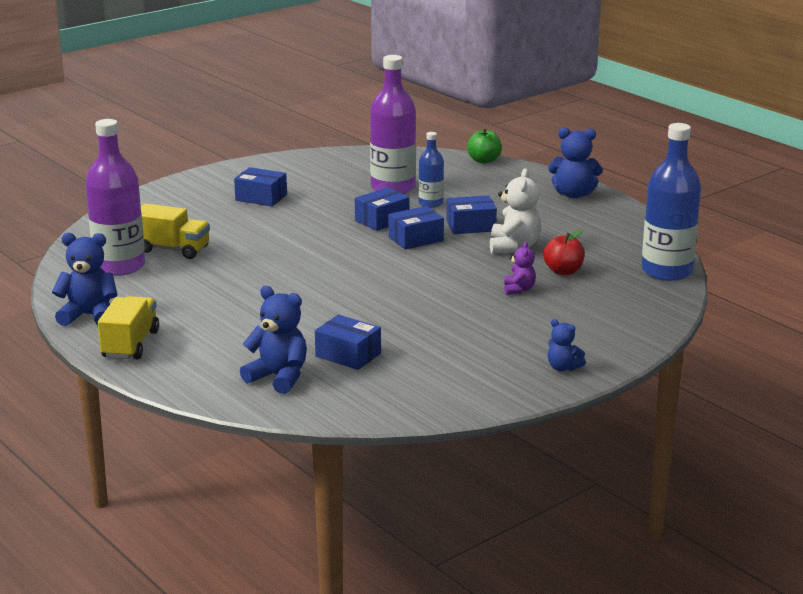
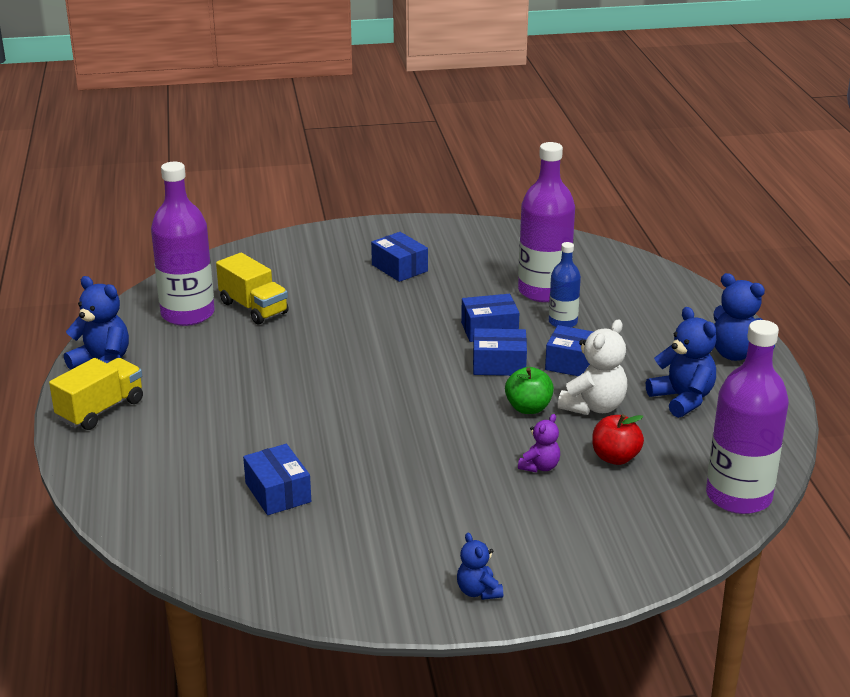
camera: 30 degrees right, 5 degrees up
(278, 377) = (185, 497): blue teddy bear -> blue teddy bear (682, 399)
(484, 160) = (679, 281): green apple -> green apple (528, 408)
(666, 271) = (738, 496): blue bottle -> purple bottle

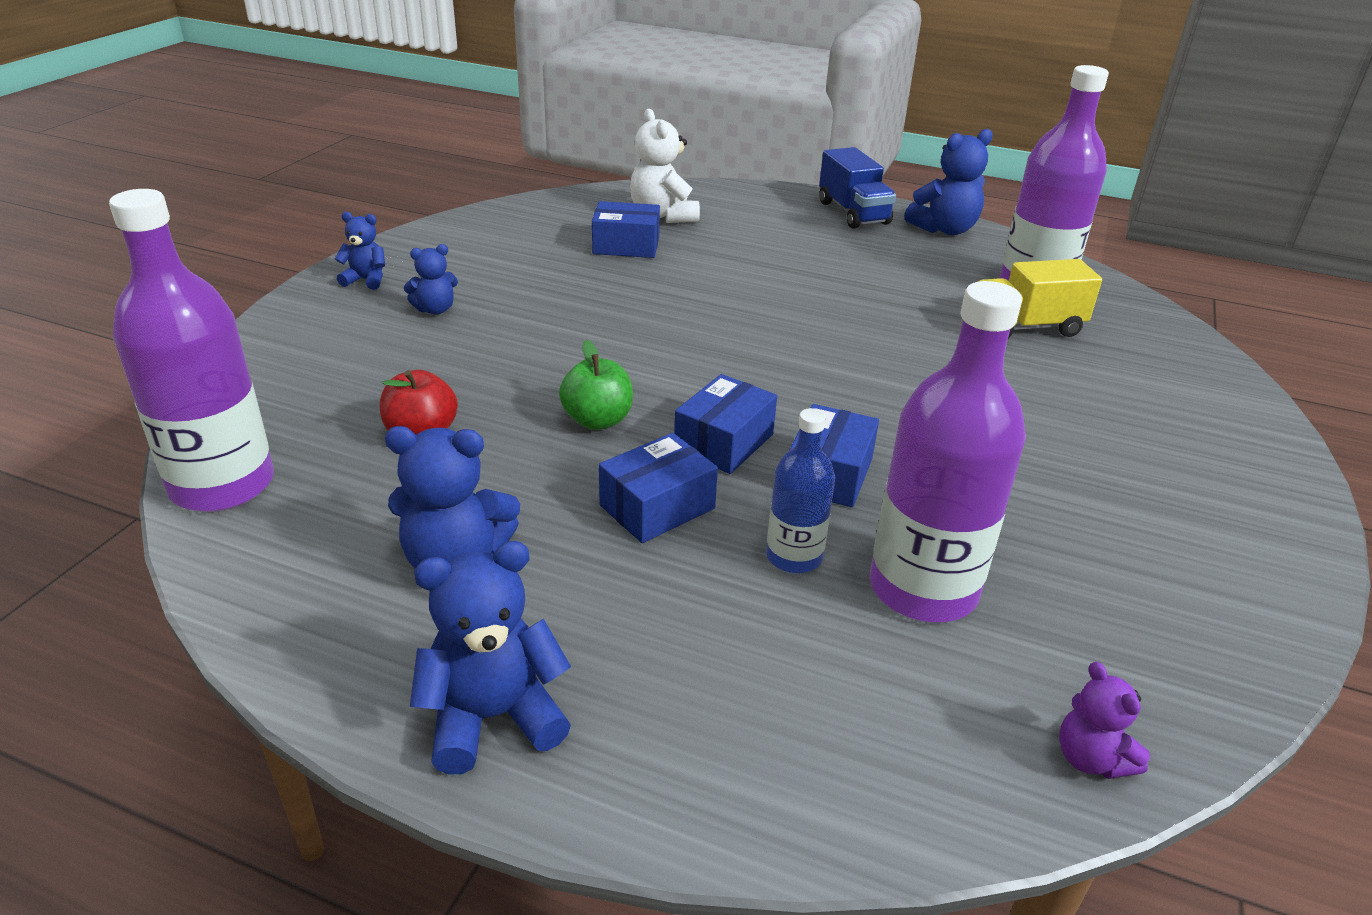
camera: 120 degrees right, 5 degrees up
(101, 410) = (853, 213): yellow truck -> blue truck
(399, 268) = (1100, 471): blue box -> none
(481, 530) = (435, 309): none -> blue teddy bear
(540, 467) = (479, 378): purple teddy bear -> purple teddy bear (1090, 758)
(594, 407) = (539, 471): white teddy bear -> white teddy bear (663, 216)

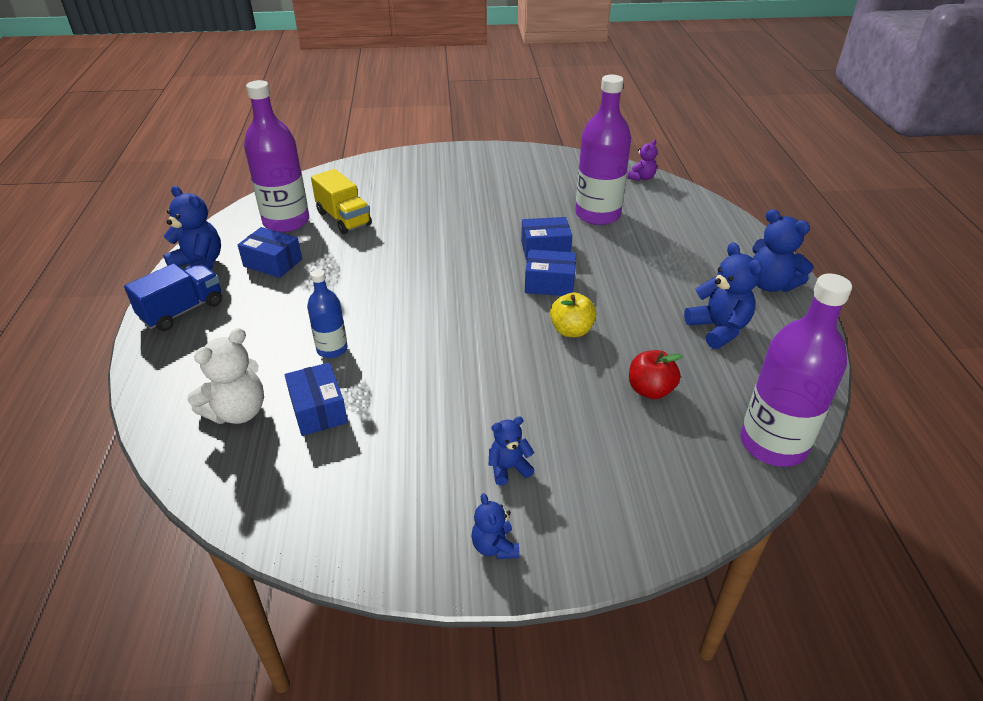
camera: 115 degrees left, 5 degrees up
(435, 309) = (508, 468): blue teddy bear -> blue teddy bear turned 60 degrees counterclockwise
(597, 420) = (571, 330): green apple -> yellow apple
(657, 507) = (619, 287): blue box -> blue box (273, 263)
(794, 557) = (612, 245): blue bottle -> blue bottle (332, 349)

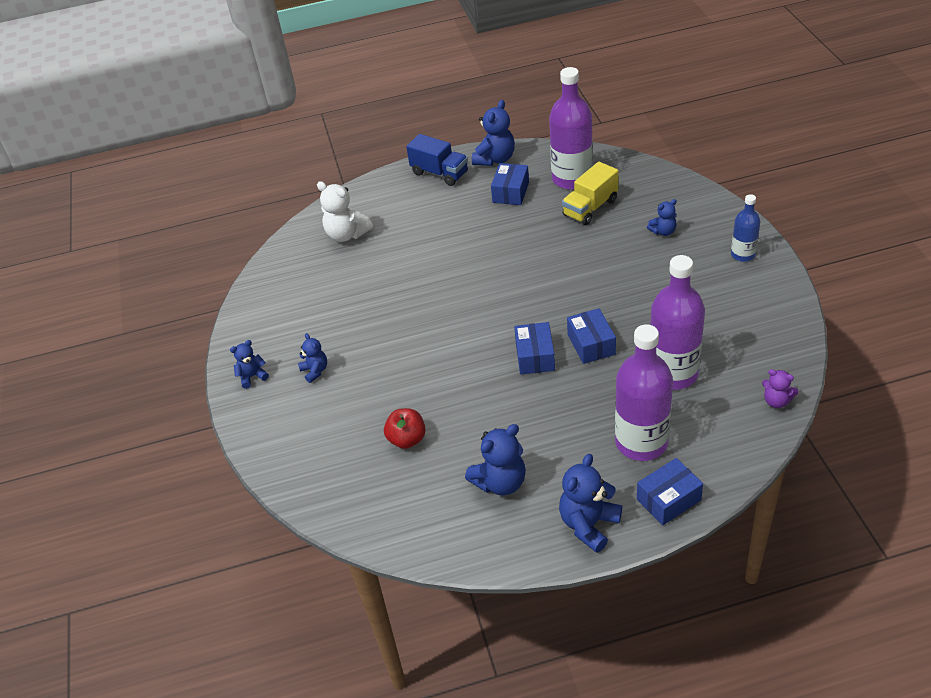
camera: 85 degrees right, 5 degrees up
(318, 410) = (354, 268): blue box -> blue box (668, 499)
(332, 349) = (416, 255): blue bottle -> blue bottle (743, 254)
(410, 188) = (663, 231): none -> blue teddy bear
(571, 330) = (471, 381): yellow apple -> none
(773, 444) = (358, 521): purple bottle -> purple bottle (641, 442)

